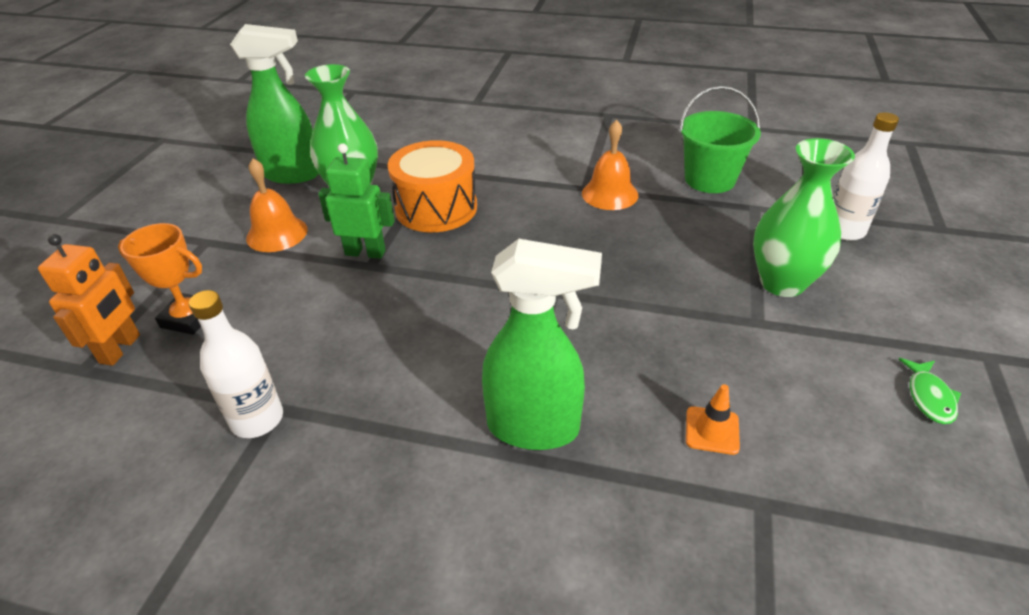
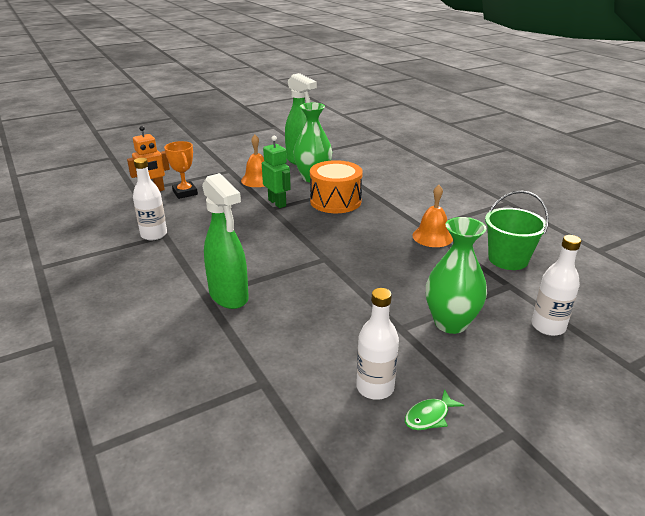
camera: 45 degrees right, 10 degrees down
(712, 430) = (293, 346): orange traffic cone -> none
(850, 408) = (375, 387): none -> white bottle

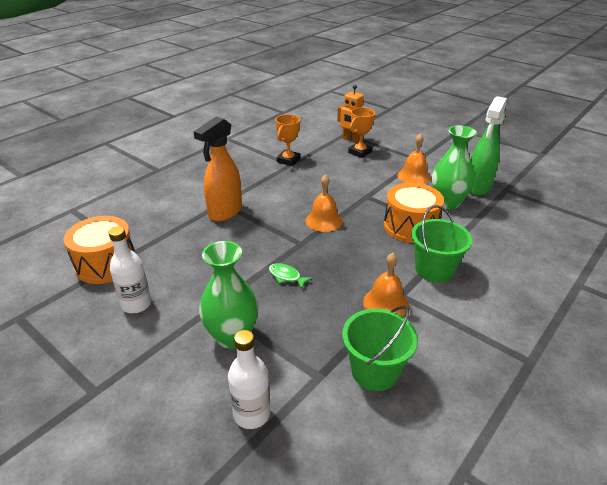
camera: 70 degrees right, 5 degrees up
(154, 235) = (288, 160): white bottle -> orange trophy
(229, 296) = (225, 212): green spray bottle -> orange spray bottle
(275, 412) = (106, 264): none -> orange drum
(277, 203) = (379, 197): green robot -> none
(295, 238) = (324, 220): none -> orange bell
(400, 207) = (434, 270): none -> green bucket
(429, 416) = (108, 339): green fish -> green fish (286, 276)

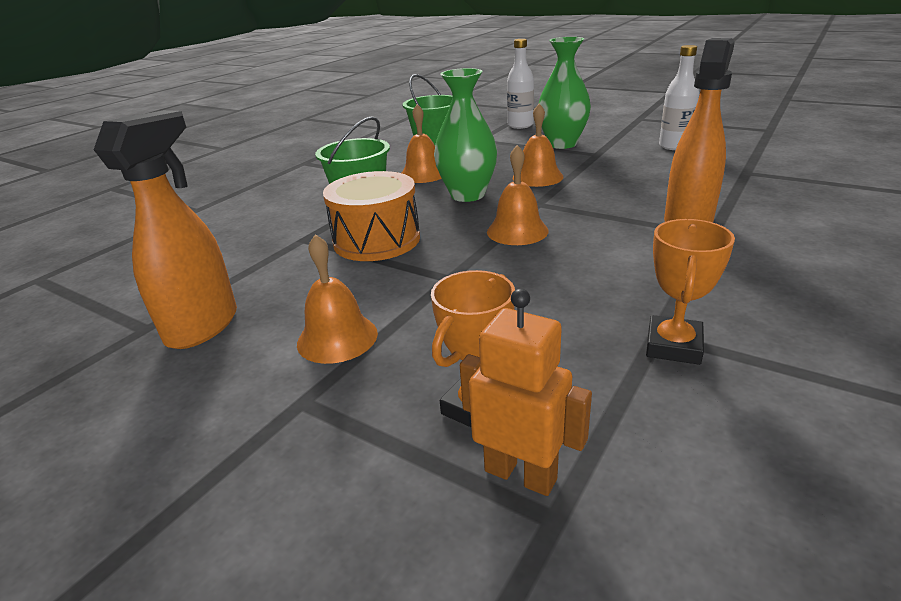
camera: 175 degrees right, 5 degrees down
(106, 264) = (760, 161): orange drum -> none
(286, 276) = (537, 177): green fish -> orange bell
(447, 203) = (293, 284): green vase -> green vase (467, 195)
(478, 187) = (203, 326): green spray bottle -> orange spray bottle

